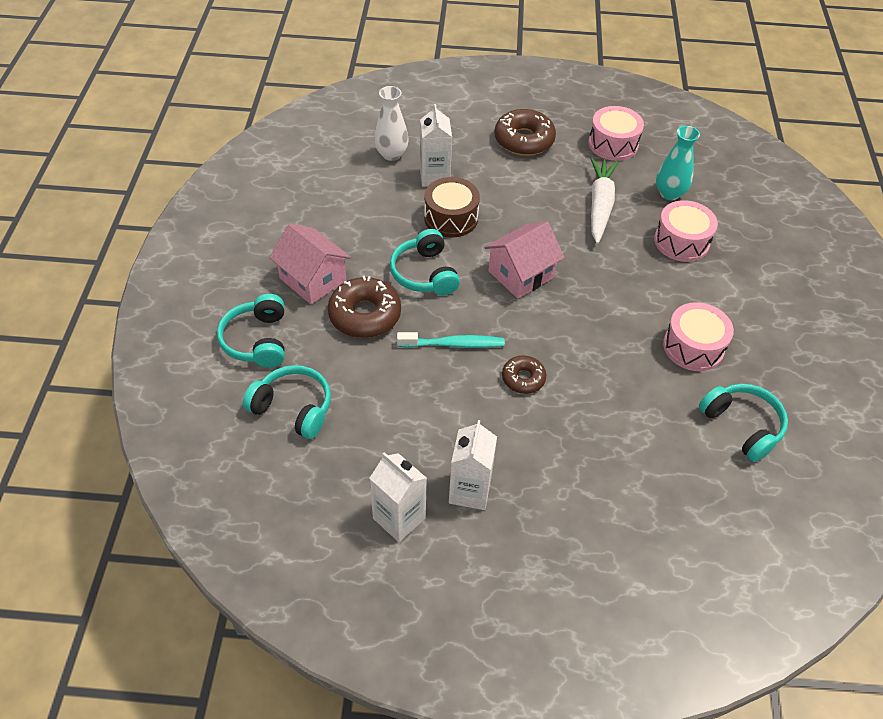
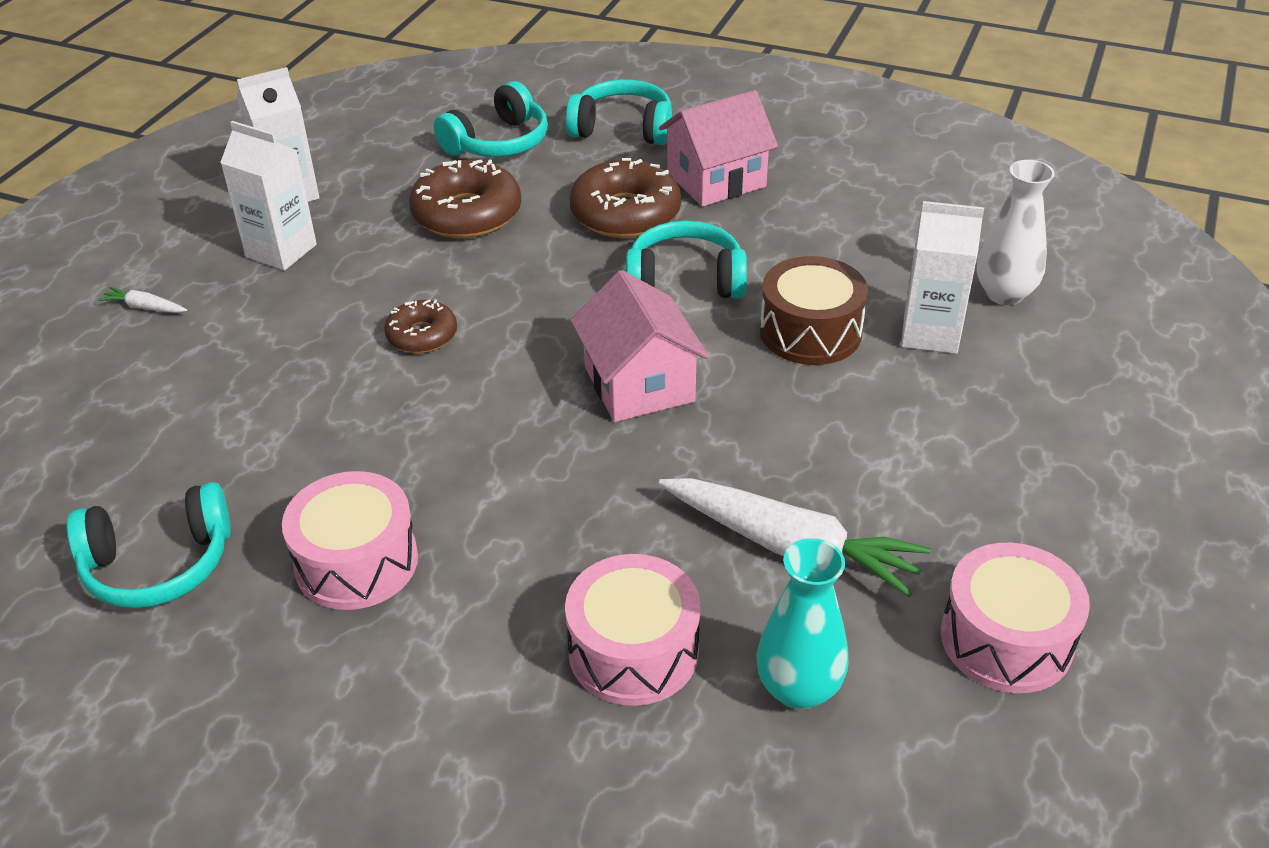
camera: 110 degrees right, 10 degrees down
(453, 344) = (526, 282): turquoise toothbrush -> none
(524, 140) = (1034, 482): brown donut -> brown donut (467, 214)
(562, 545) = (144, 307): none -> white carrot

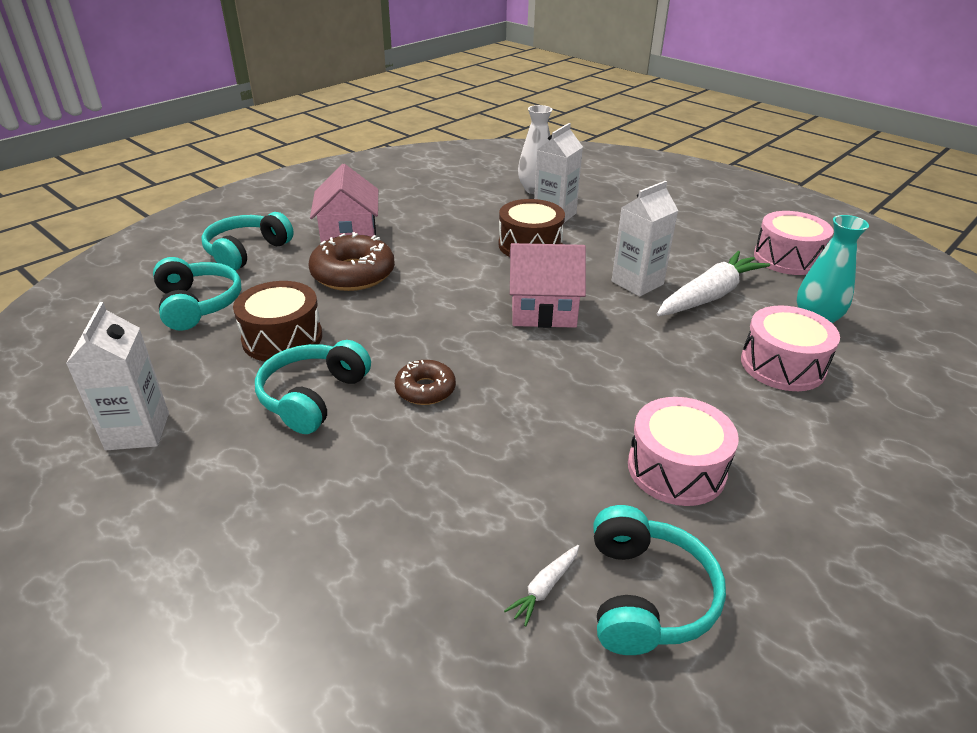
camera: 70 degrees left, 5 degrees down
(144, 307) = (236, 567): white carrot -> white carrot (544, 588)
(281, 251) = (230, 450): white carton -> white carton (637, 283)
(467, 214) = (282, 338): brown donut -> brown drum
(685, 280) = (448, 270): turquoise headphones -> turquoise headphones (313, 397)

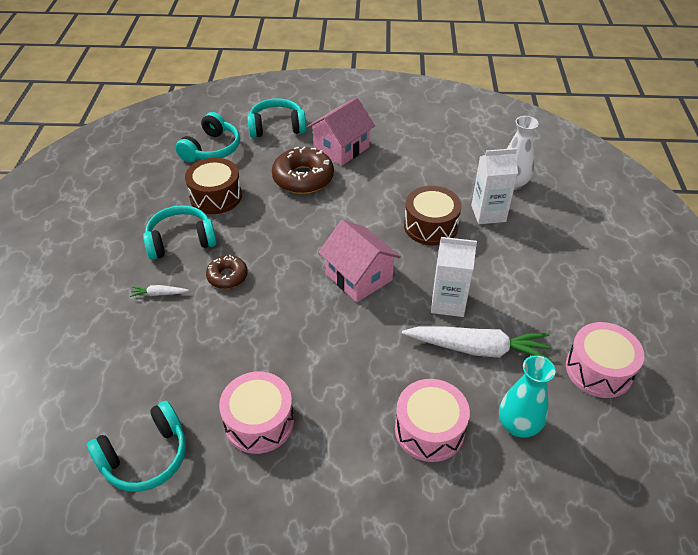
camera: 50 degrees right, 10 degrees up
(138, 431) = (104, 205): white carton -> none
(544, 588) = (120, 412): white carrot -> white carrot (159, 294)

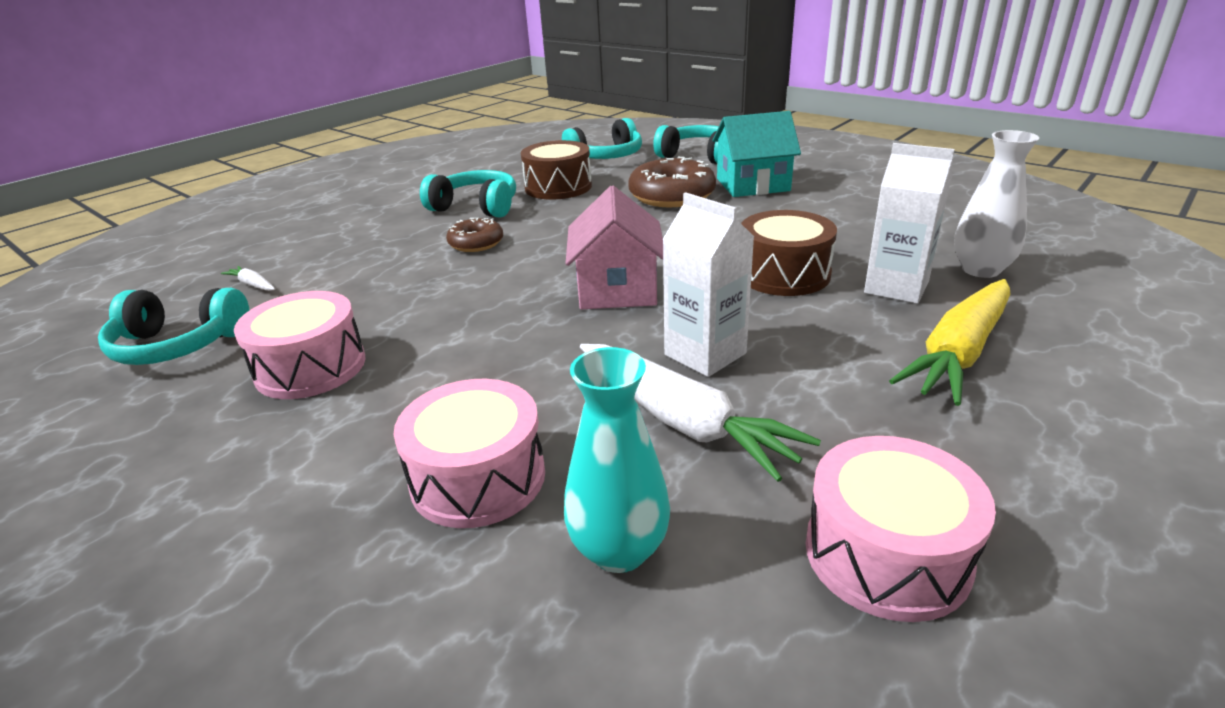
camera: 40 degrees right, 15 degrees down
(159, 294) = (396, 235): white carrot -> white carrot (252, 285)
(341, 148) = (753, 184): pink house -> turquoise house
(545, 249) = (959, 353): none -> yellow carrot

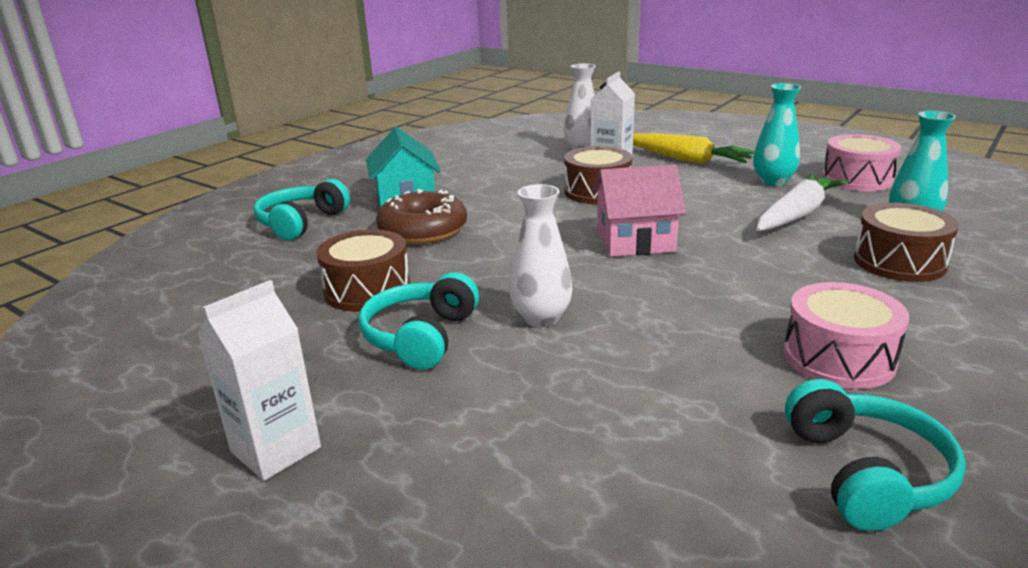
camera: 95 degrees left, 5 degrees down
(252, 285) = (690, 470): white carrot -> none
(476, 243) = (541, 318): brown donut -> white vase
(478, 478) = (899, 262): pink drum -> brown drum
(606, 157) = (263, 271): turquoise headphones -> none
(705, 354) = (720, 211): white carton -> white carton (276, 450)
(850, 428) = (773, 181): none -> turquoise vase

